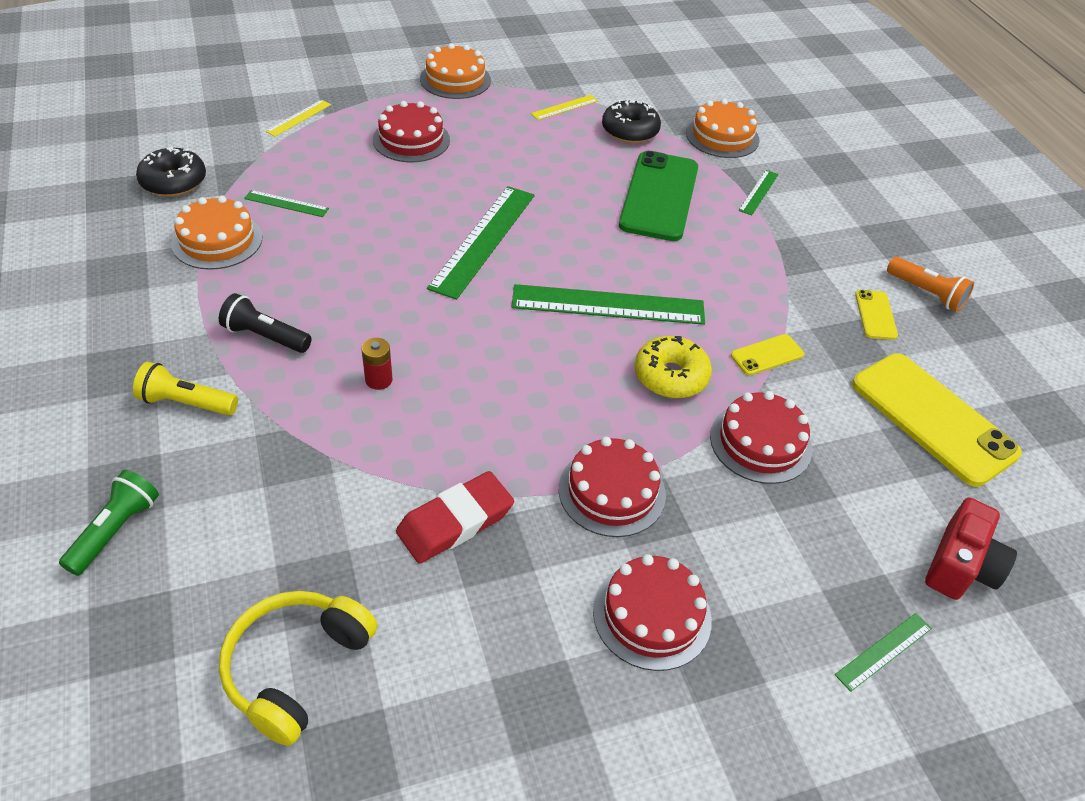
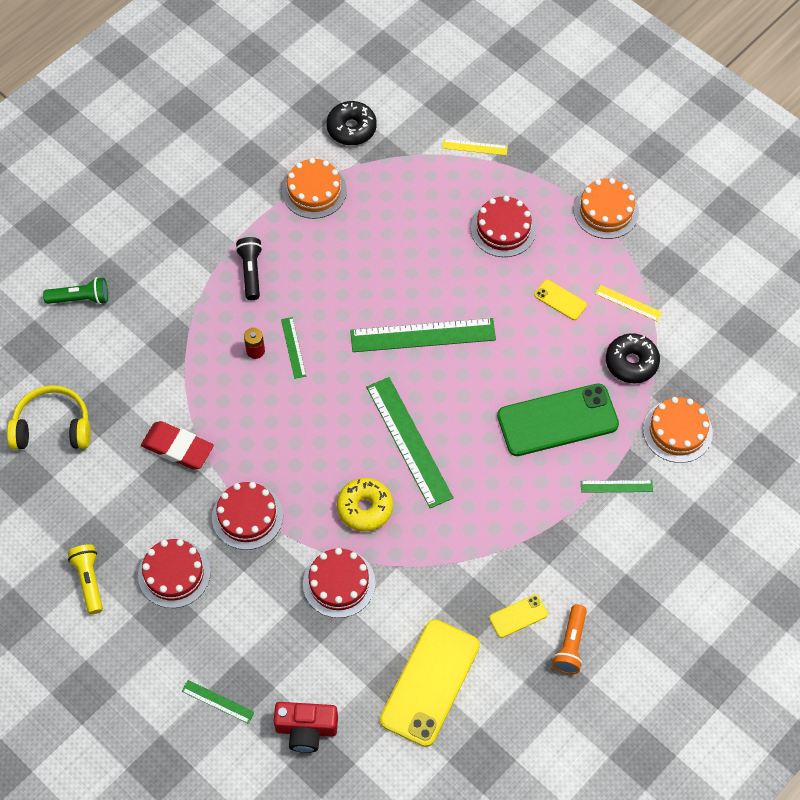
camera: 65 degrees right, 15 degrees up
(186, 403) = (177, 269): yellow flashlight -> yellow flashlight (89, 580)
(286, 203) = (376, 202): green ruler -> green ruler (293, 347)
(767, 355) = (425, 558): yellow phone -> yellow phone (560, 300)

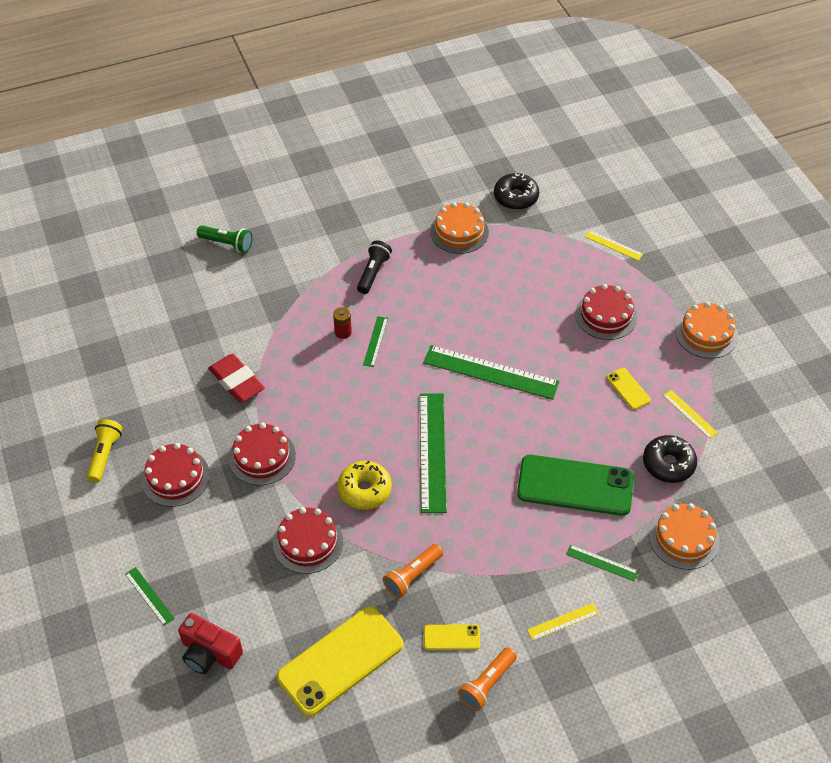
camera: 25 degrees right, 10 degrees down
(52, 427) = (148, 328): yellow headphones -> none
(453, 573) = (412, 576): none -> orange flashlight
(609, 557) = (563, 622): none -> yellow ruler

